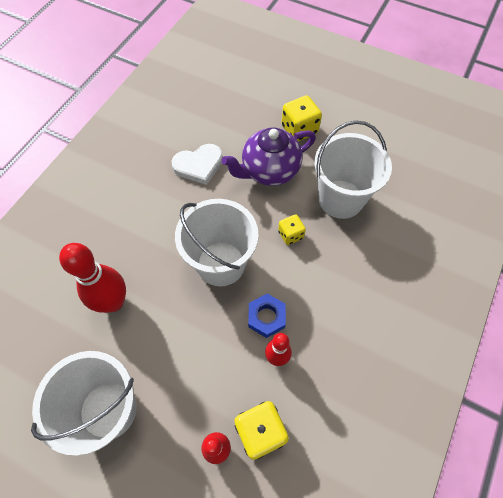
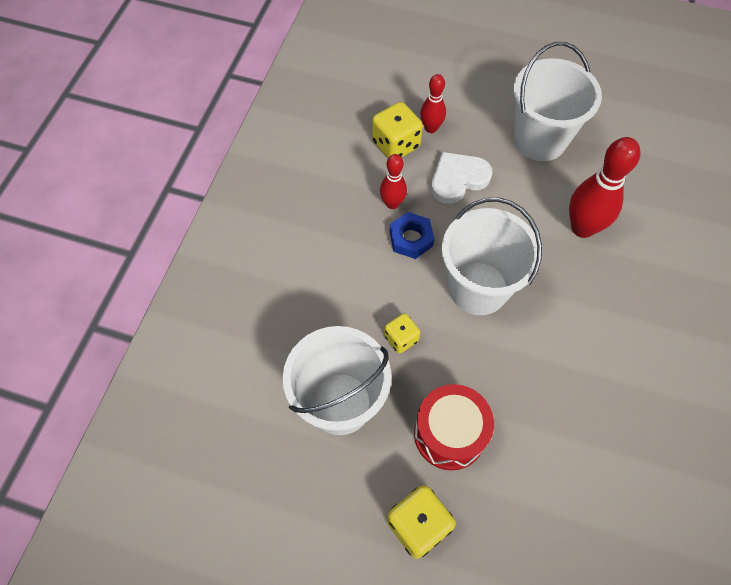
camera: 170 degrees right, 0 degrees up
(199, 165) = (555, 425): white heart -> white heart (458, 179)
(269, 171) = (449, 434): purple teapot -> red drum

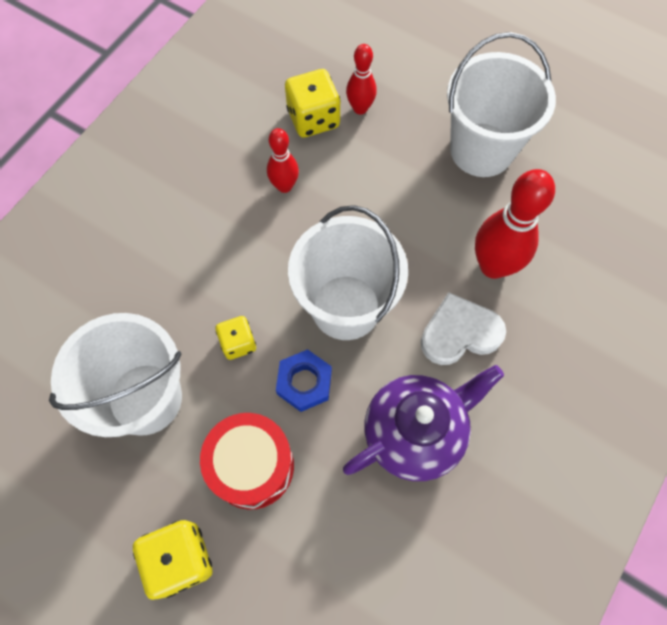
camera: 15 degrees right, 5 degrees up
(411, 239) = (290, 231): blue nut -> blue nut (304, 382)
(458, 179) = (369, 175): white heart -> white heart (459, 332)
(570, 373) = (415, 432): none -> purple teapot

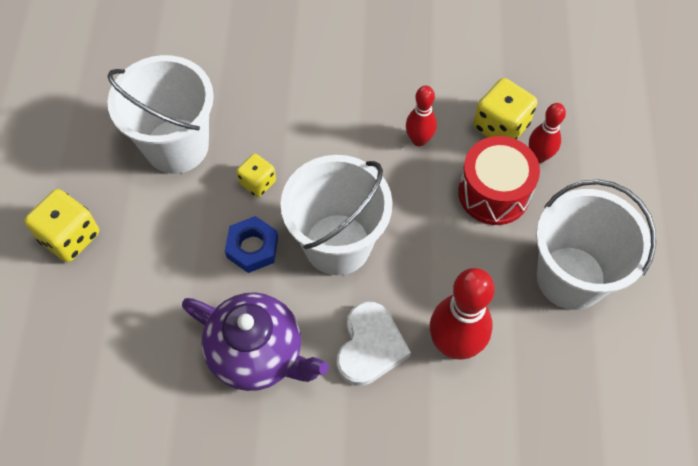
camera: 60 degrees right, 5 degrees down
(252, 466) = (164, 247): red drum -> red drum (494, 193)
(459, 332) = (370, 346): white heart -> white heart turned 60 degrees clockwise

